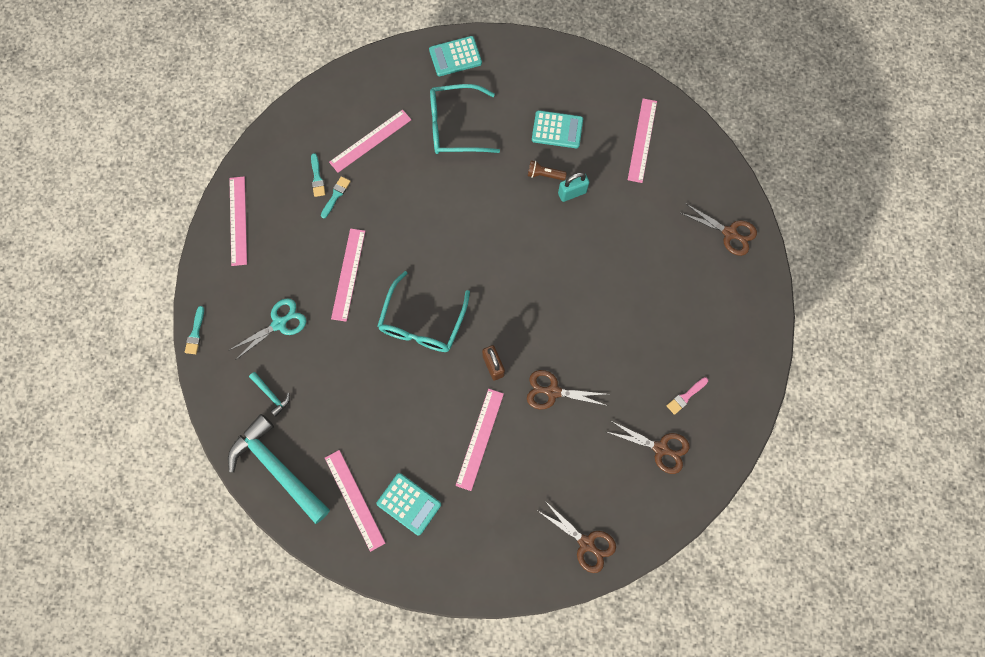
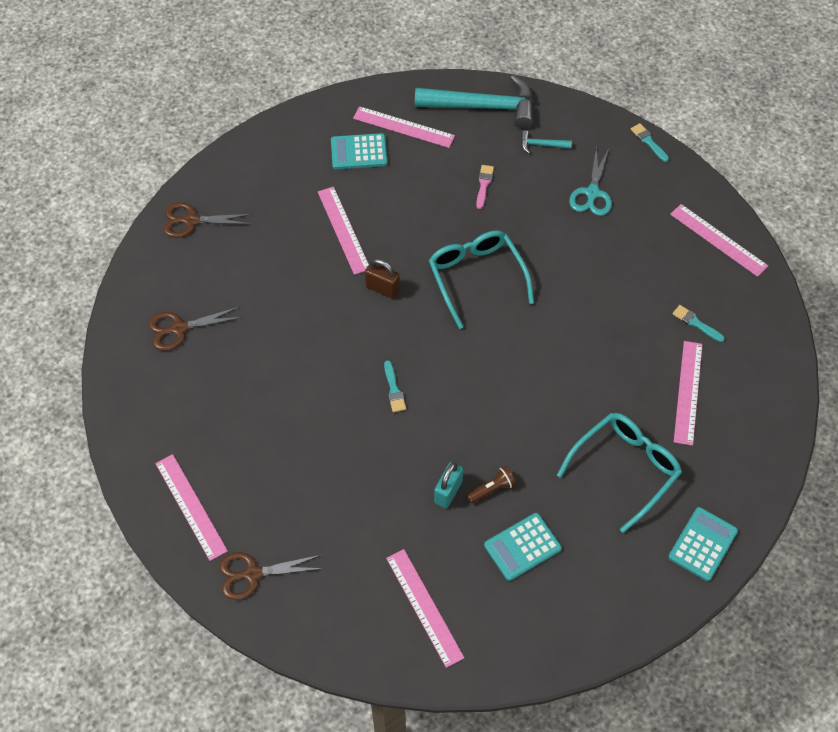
camera: 140 degrees right, 15 degrees down
(336, 195) = (662, 321): turquoise brush -> turquoise brush (394, 389)
(348, 274) = (579, 268): pink ruler -> pink ruler (191, 506)
(553, 391) = (312, 306): brown scissors -> none
(686, 396) = (186, 386): pink brush -> pink brush (484, 185)

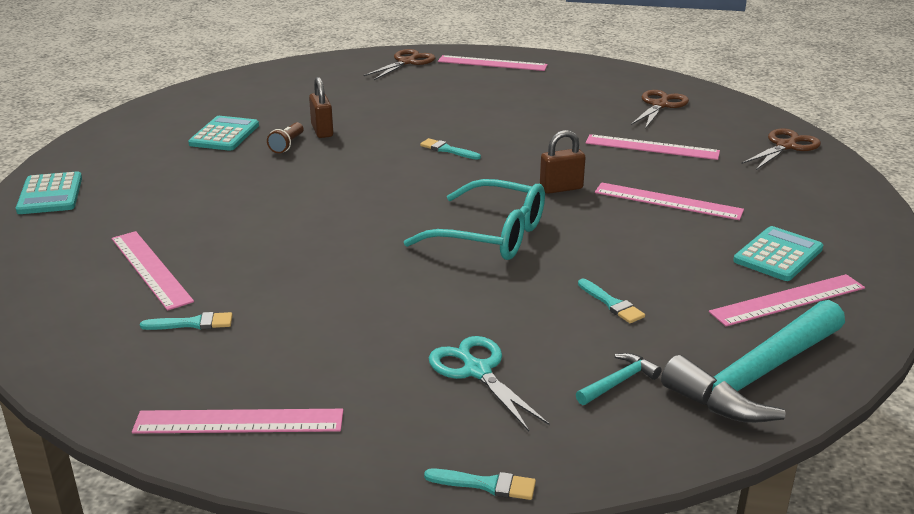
camera: 135 degrees right, 30 degrees down
(424, 607) = (269, 92): pink ruler -> pink ruler (652, 147)
(448, 492) = (322, 131): turquoise padlock -> brown padlock
(484, 185) = (611, 304): pink brush -> turquoise brush
(624, 469) = (173, 199): turquoise glasses -> none

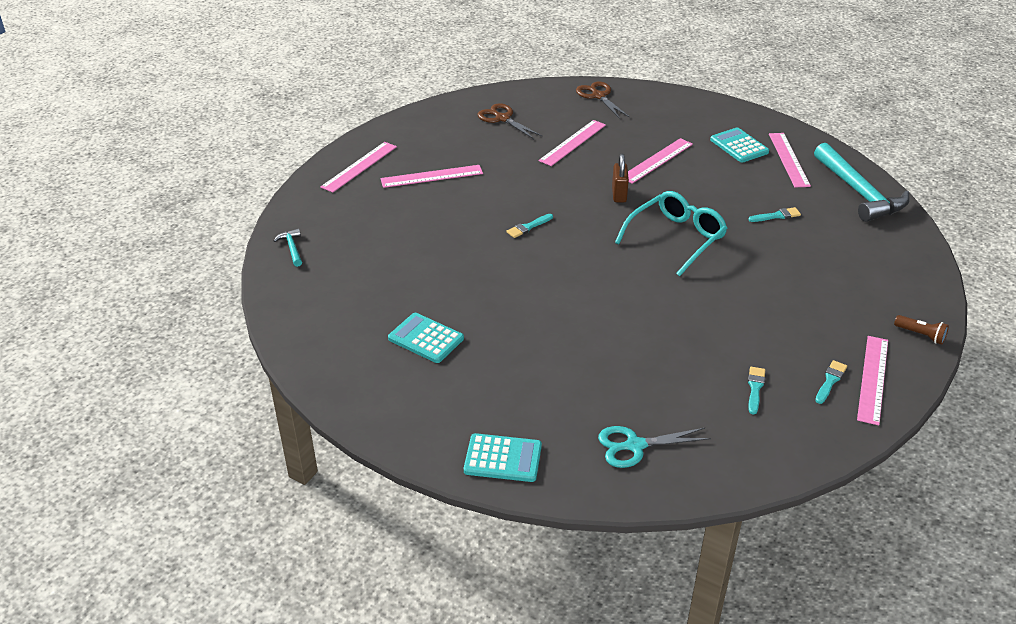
camera: 70 degrees left, 10 degrees up
(151, 269) = (669, 403): pink ruler -> pink ruler (431, 176)
(287, 145) = (471, 305): brown flashlight -> brown flashlight (921, 335)
(322, 131) = (452, 282): brown padlock -> none
(407, 62) = (320, 209): brown scissors -> none
(477, 371) = (837, 280): turquoise scissors -> turquoise scissors (635, 446)
(486, 484) = (939, 299): turquoise brush -> turquoise brush (830, 381)
(618, 382) = (856, 235): turquoise hammer -> turquoise hammer (292, 248)

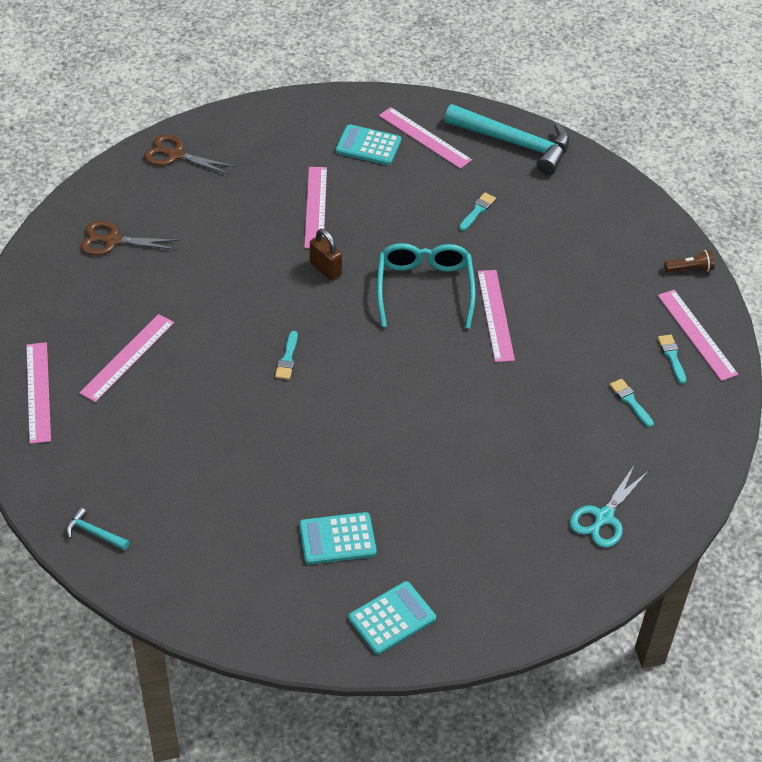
camera: 45 degrees left, 10 degrees up
(503, 458) = (526, 603): turquoise calculator -> turquoise calculator (392, 618)
(573, 143) = (216, 231): pink ruler -> pink ruler (495, 315)

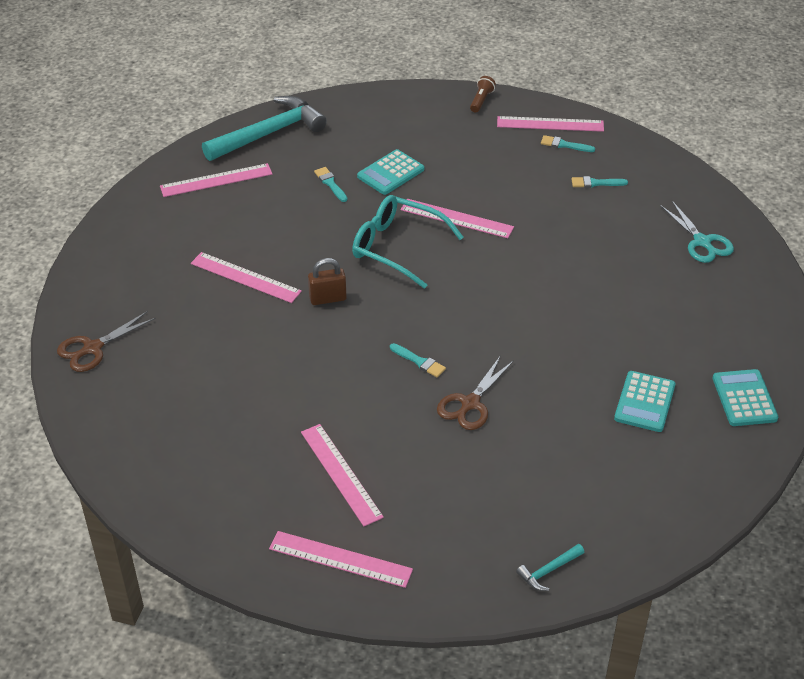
camera: 60 degrees left, 5 degrees down
(113, 240) = (174, 434): brown scissors -> brown scissors (470, 403)
(368, 146) = (196, 217): turquoise calculator -> turquoise calculator (390, 173)

